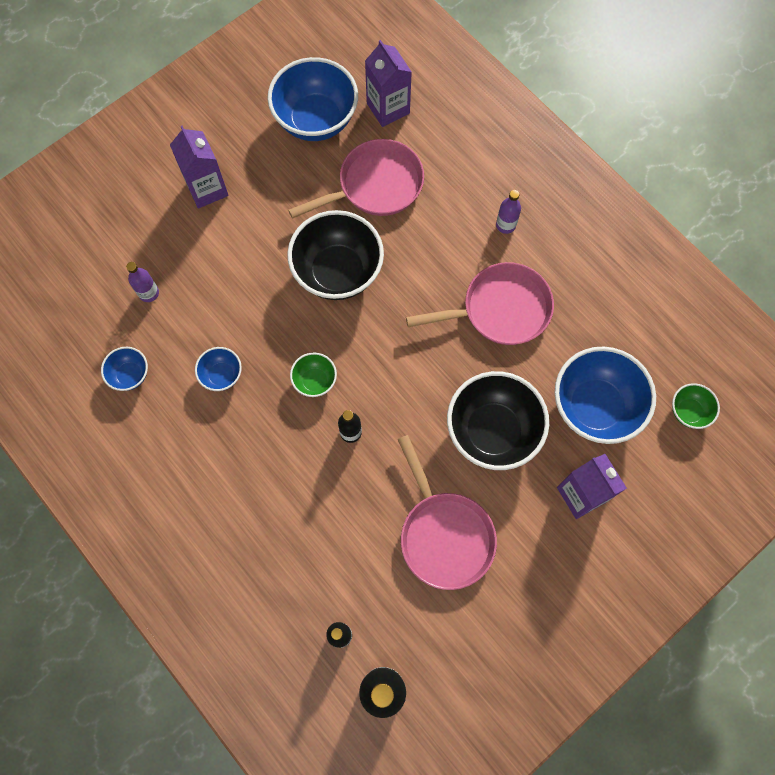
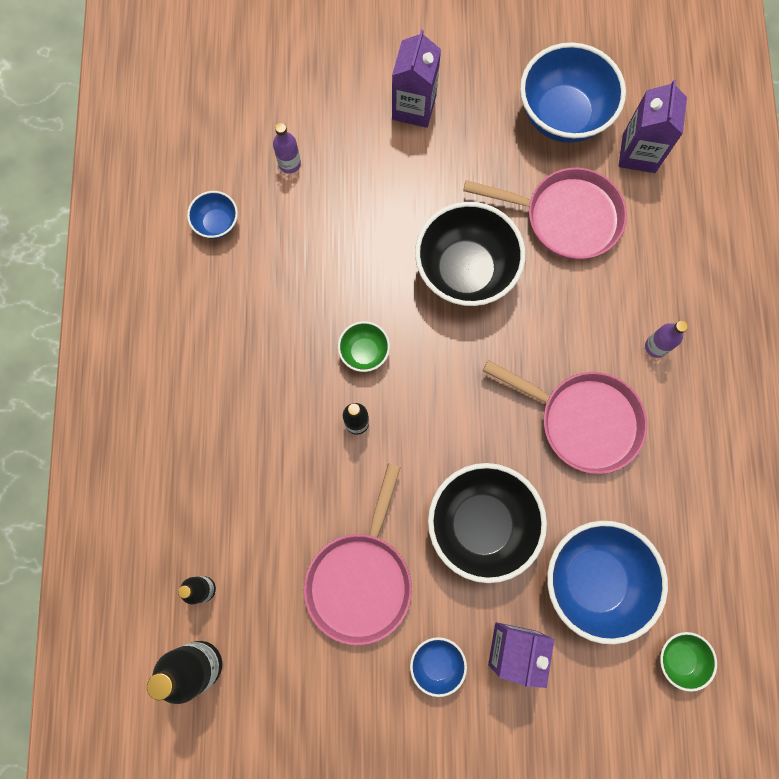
camera: 40 degrees right, 5 degrees up
(222, 375) = (291, 284): blue bowl -> blue bowl (437, 663)

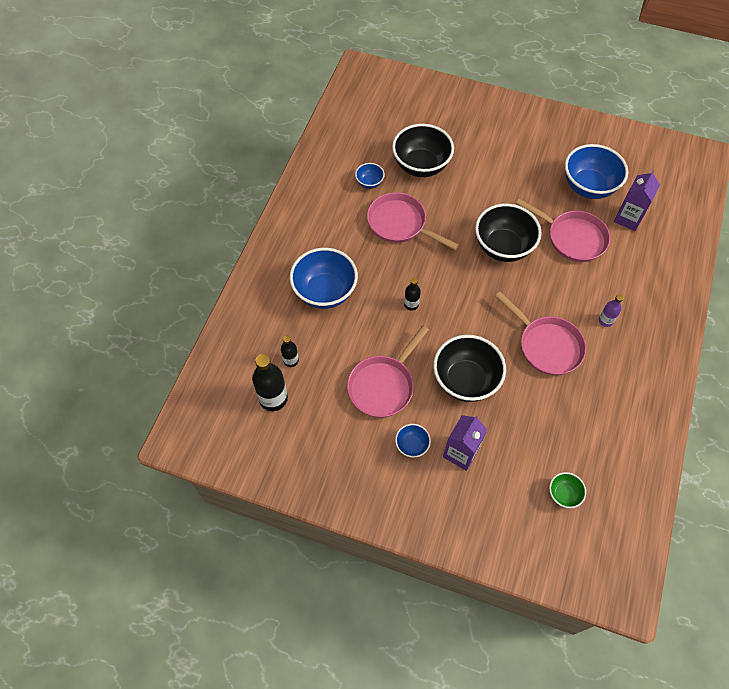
camera: 20 degrees right, 15 degrees down
(289, 164) = (421, 166): purple bottle -> black bowl
(292, 283) = (400, 224): none -> pink pan
(364, 352) = (429, 270): green bowl -> none
(414, 107) = (502, 159): purple carton -> none
(593, 580) = (524, 433): blue bowl -> blue bowl (325, 292)

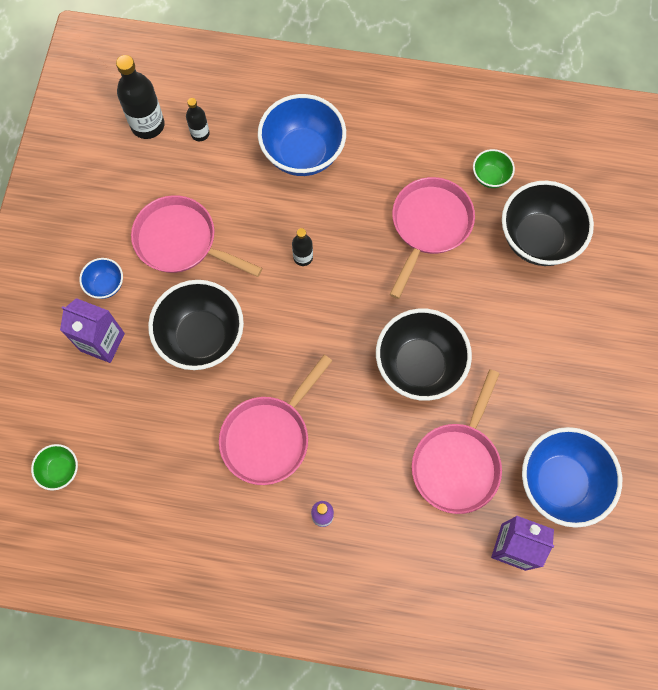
camera: 80 degrees right, 10 degrees up
(369, 183) = (490, 177): blue bowl -> green bowl

